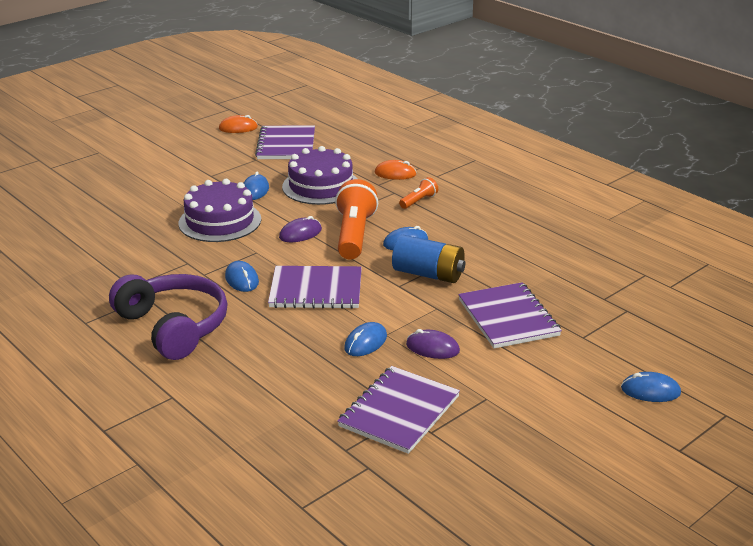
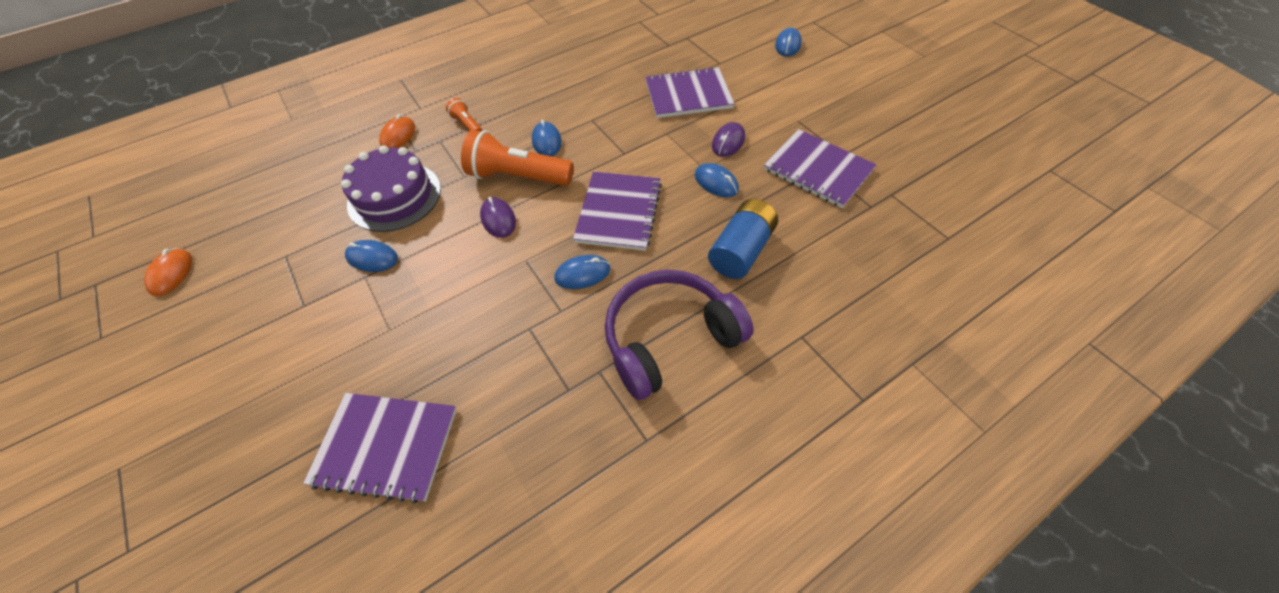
camera: 80 degrees left, 25 degrees up
(220, 221) = (437, 295): purple cake -> none
(286, 145) = (263, 223): purple notebook -> purple notebook (386, 446)
(428, 274) = (609, 132): blue battery -> blue battery (741, 250)

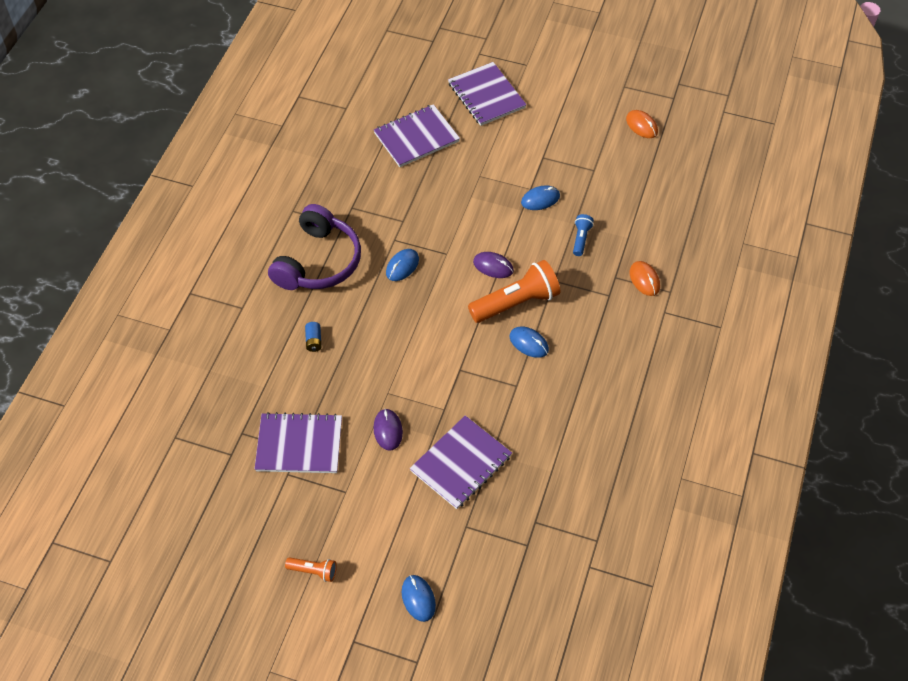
camera: 140 degrees right, 0 degrees up
(394, 196) = (581, 239): purple cake -> blue flashlight
(467, 125) = (606, 320): orange flashlight -> orange flashlight (313, 571)
(619, 212) = (418, 319): purple notebook -> purple notebook (486, 95)
(716, 182) = (369, 385): blue mouse -> none
(741, 250) = (313, 341): blue battery -> blue battery, size x0.46

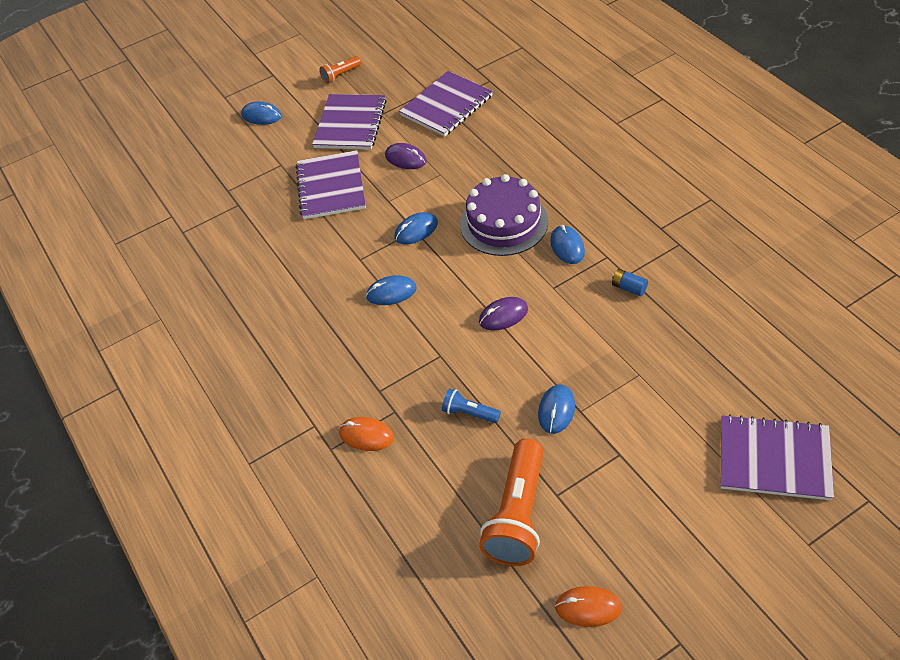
camera: 135 degrees right, 5 degrees down
(313, 341) = (538, 152): blue battery -> blue battery (629, 288)
(318, 262) = (626, 190): purple headphones -> none
(408, 317) = (504, 223): none -> purple cake
(416, 137) = (746, 348): purple notebook -> purple notebook (350, 124)
(459, 368) = (416, 230): none -> blue mouse
(516, 303) = (443, 309): orange flashlight -> orange flashlight (518, 514)
(581, 239) = (469, 413): blue flashlight -> blue flashlight turned 150 degrees clockwise

